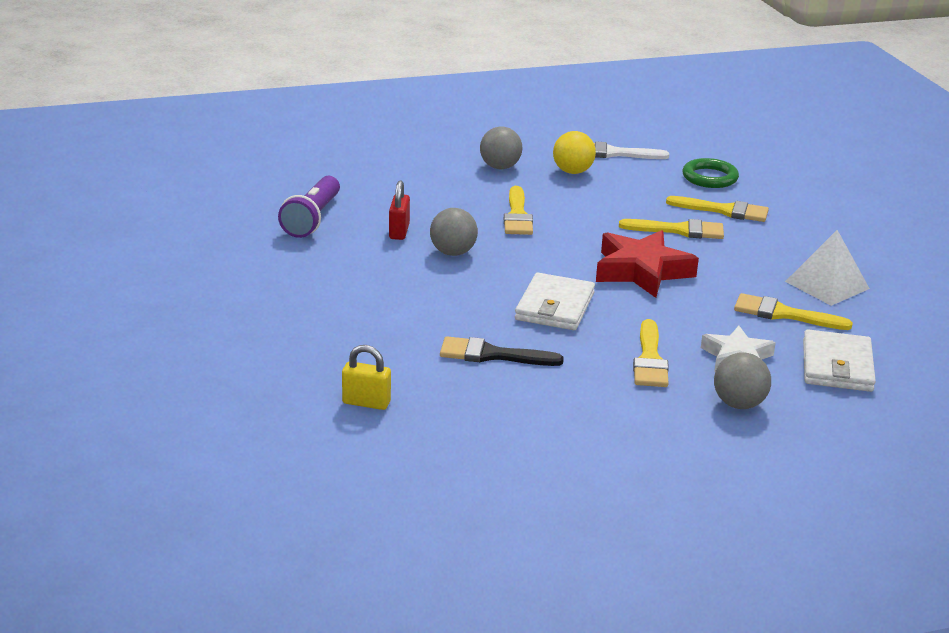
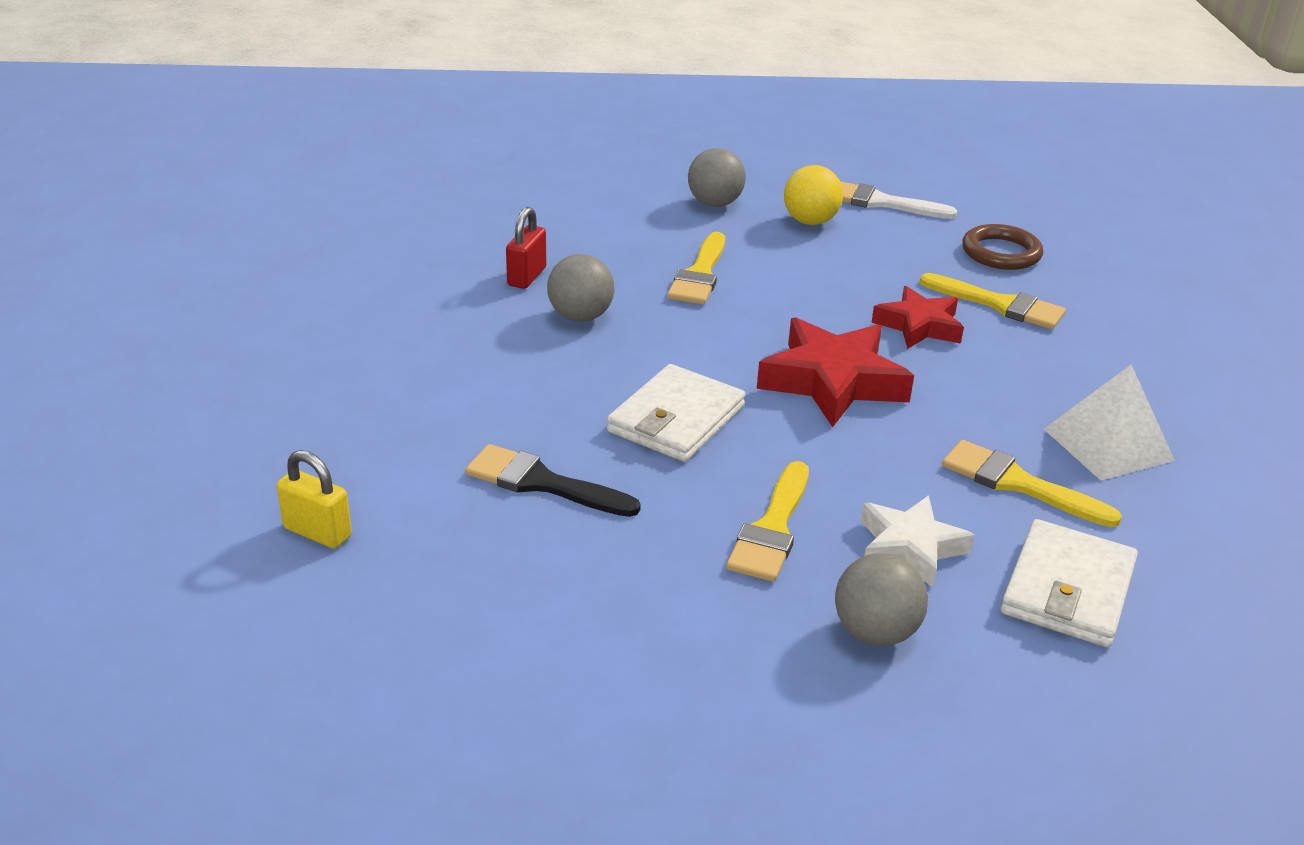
camera: 15 degrees right, 5 degrees up
(312, 219) = (426, 244): purple flashlight -> none
(679, 230) = (919, 326): yellow brush -> red star
(709, 177) = (1001, 253): green ring -> brown ring

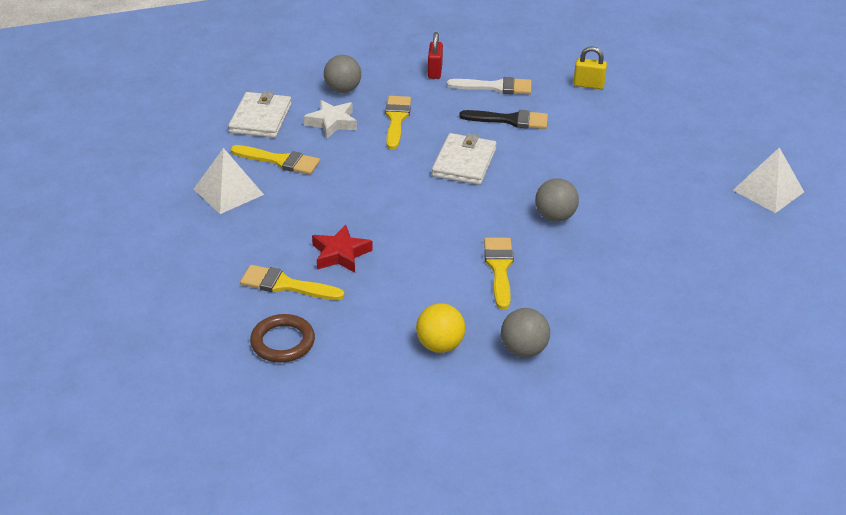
camera: 165 degrees right, 5 degrees up
(231, 293) = (768, 191): none -> white pyramid
(527, 277) = (610, 241): red padlock -> red padlock (435, 71)
(833, 382) = (387, 201): red star -> none
(881, 202) = (387, 386): white brush -> white brush (495, 87)

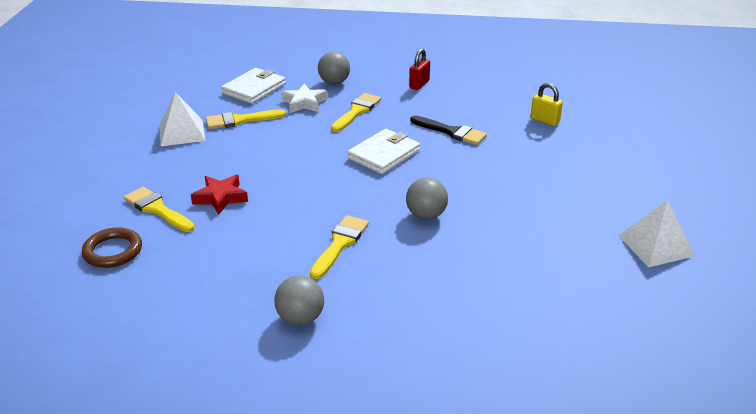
camera: 25 degrees right, 5 degrees down
(280, 161) = (240, 120): yellow brush -> yellow brush turned 120 degrees clockwise
(440, 345) = (232, 292): yellow ball -> none
(495, 87) = (460, 105): white brush -> none

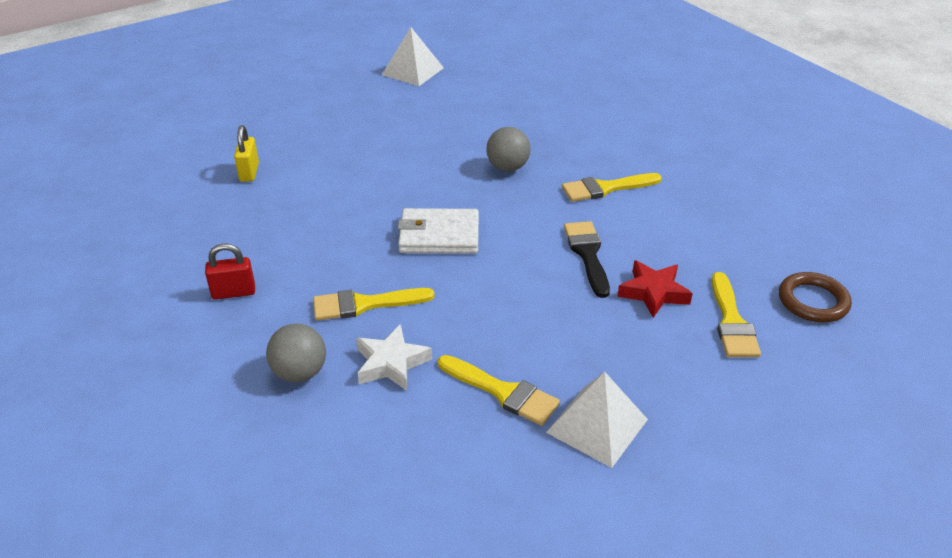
camera: 130 degrees left, 5 degrees up
(254, 89) = (403, 446): white wallet -> none
(300, 318) = (702, 163): grey ball -> none
(451, 132) = (339, 215): black brush -> black brush (587, 254)

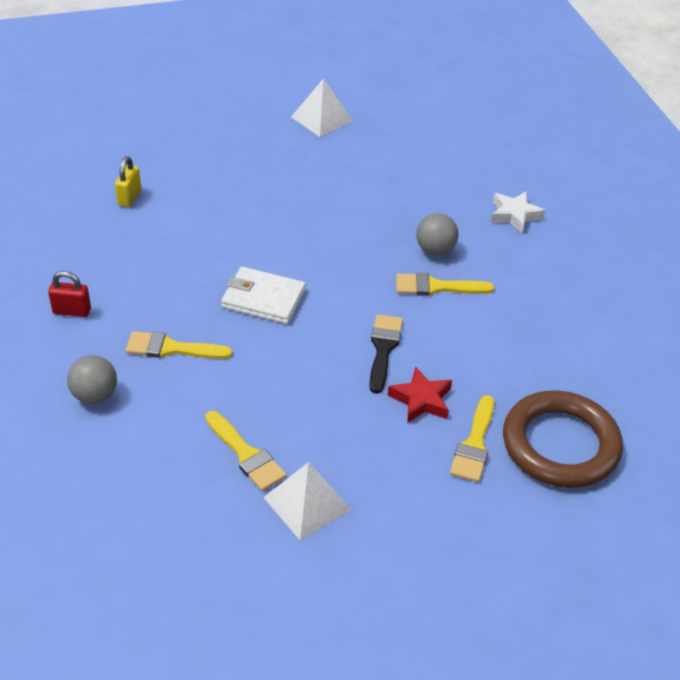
camera: 15 degrees right, 5 degrees up
(391, 363) = (169, 406): white star -> white star (514, 215)
(507, 167) = (358, 244): grey ball -> grey ball (435, 250)
(813, 301) = (560, 444): brown ring -> brown ring, size x1.83

